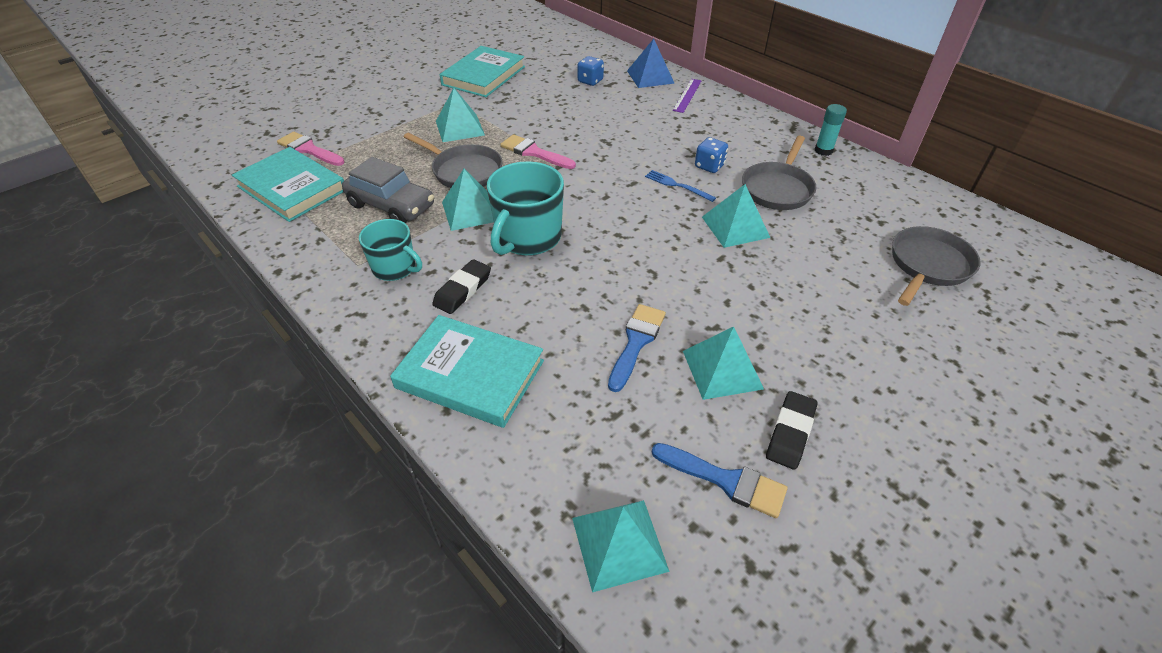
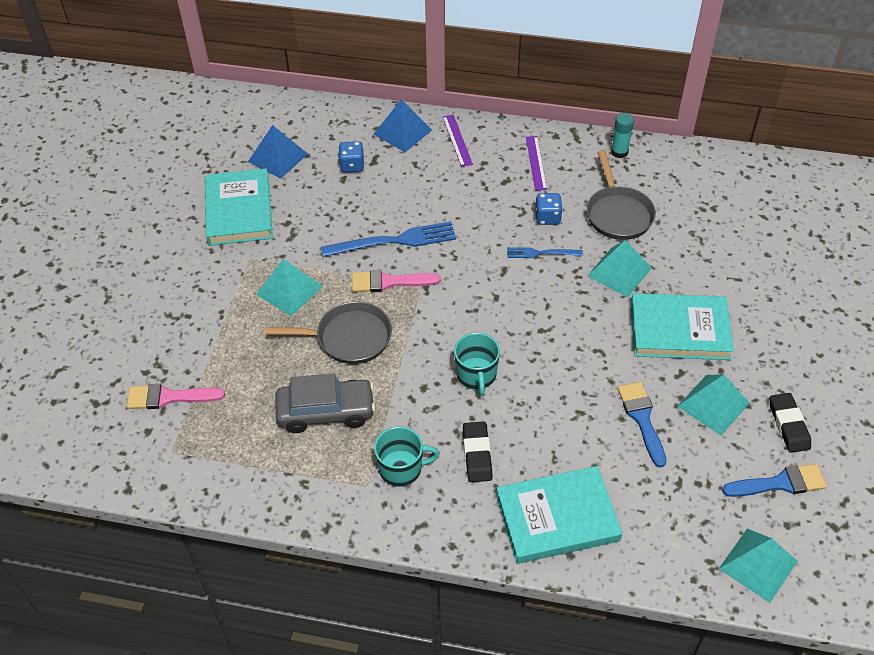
camera: 35 degrees left, 5 degrees up
(292, 188) = (209, 448): turquoise book -> turquoise book (679, 330)
(470, 211) = (401, 377): turquoise pyramid -> none
(528, 238) = (476, 375): turquoise mug -> turquoise mug, size x0.64
(544, 59) = (278, 157): none -> blue pyramid
(569, 132) = (395, 240): none -> blue fork
(738, 130) = (536, 163): none -> purple ruler
(928, 265) = (771, 234): grey pan -> none

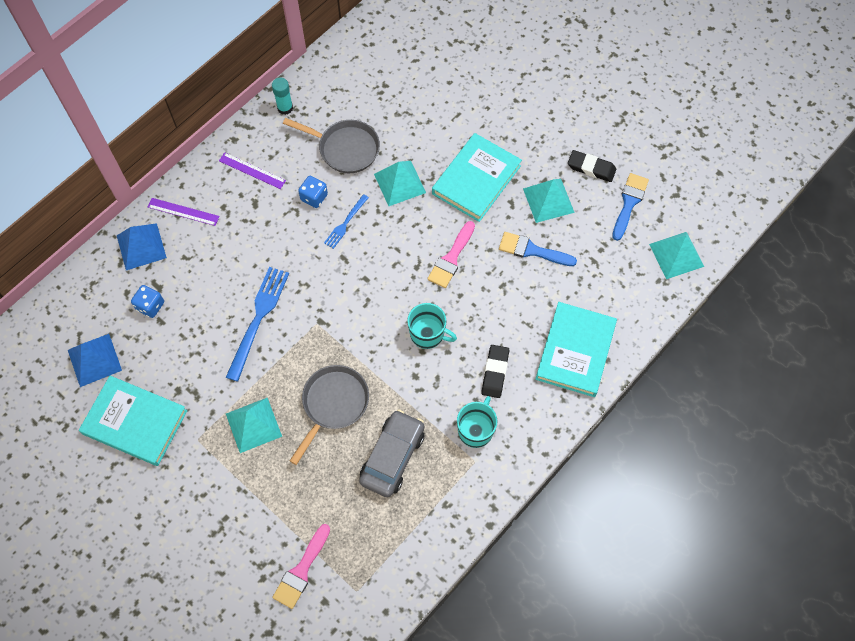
camera: 60 degrees left, 15 degrees up
(388, 282) = (298, 346): pink brush -> pink brush (451, 258)
(477, 454) = (495, 372): black eraser -> black eraser turned 75 degrees clockwise

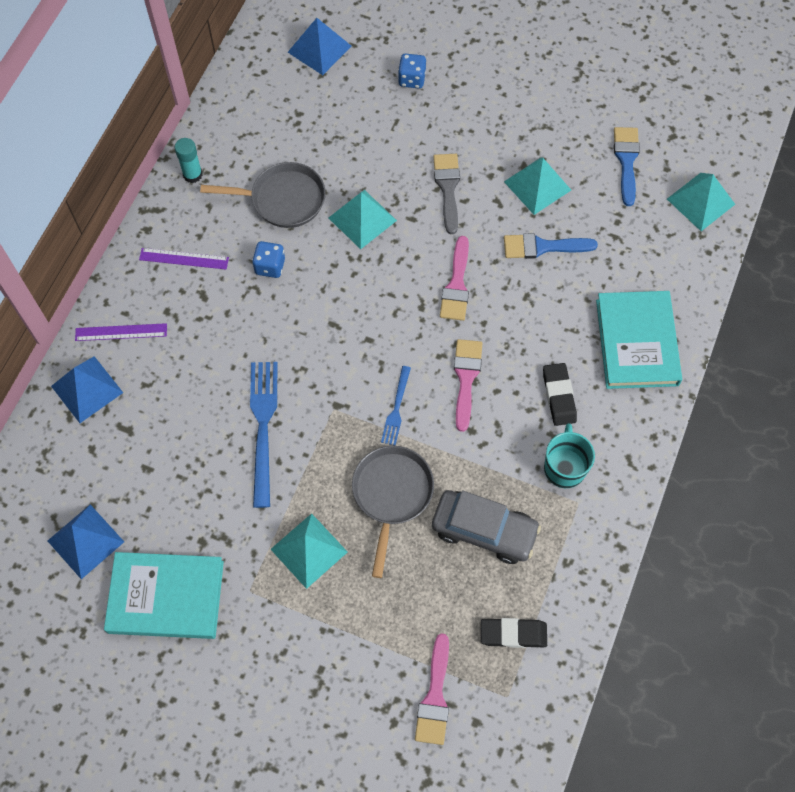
camera: 20 degrees left, 0 degrees up
(150, 306) = (127, 455): blue dice -> blue dice (412, 79)
(345, 223) = (319, 285): blue fork -> blue fork (396, 409)
(392, 457) = (484, 530): grey car -> grey car turned 105 degrees clockwise
(422, 39) = (319, 49): none -> blue pyramid
(428, 334) = (466, 378): turquoise mug -> pink brush
(476, 180) = (447, 188): turquoise book -> grey brush
(591, 168) = (569, 135): black eraser -> black eraser (513, 634)

